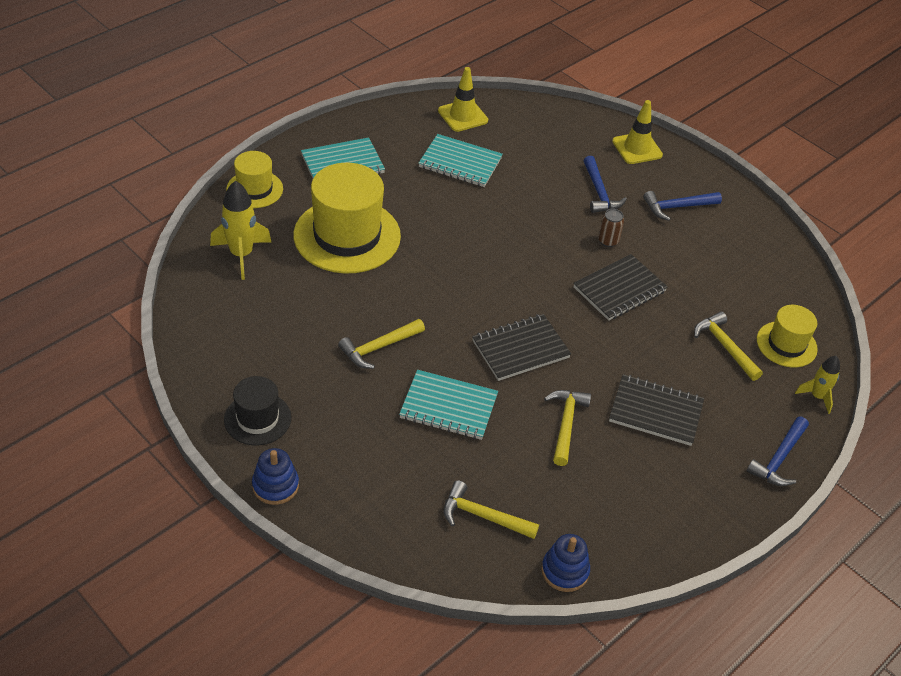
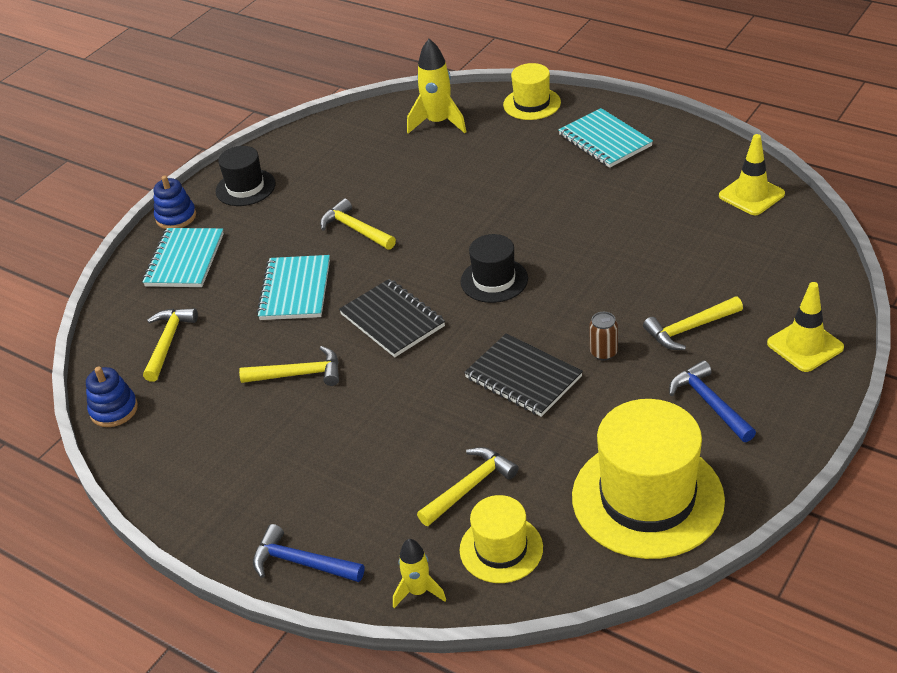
camera: 85 degrees right, 5 degrees down
(347, 236) = (499, 171): yellow hat -> yellow hat (647, 498)
(460, 163) = (664, 213): turquoise notebook -> turquoise notebook (185, 260)
(497, 276) = (494, 280): none -> black hat
(599, 192) = (689, 329): blue hammer -> yellow hammer
(655, 412) = (339, 441): black notebook -> none

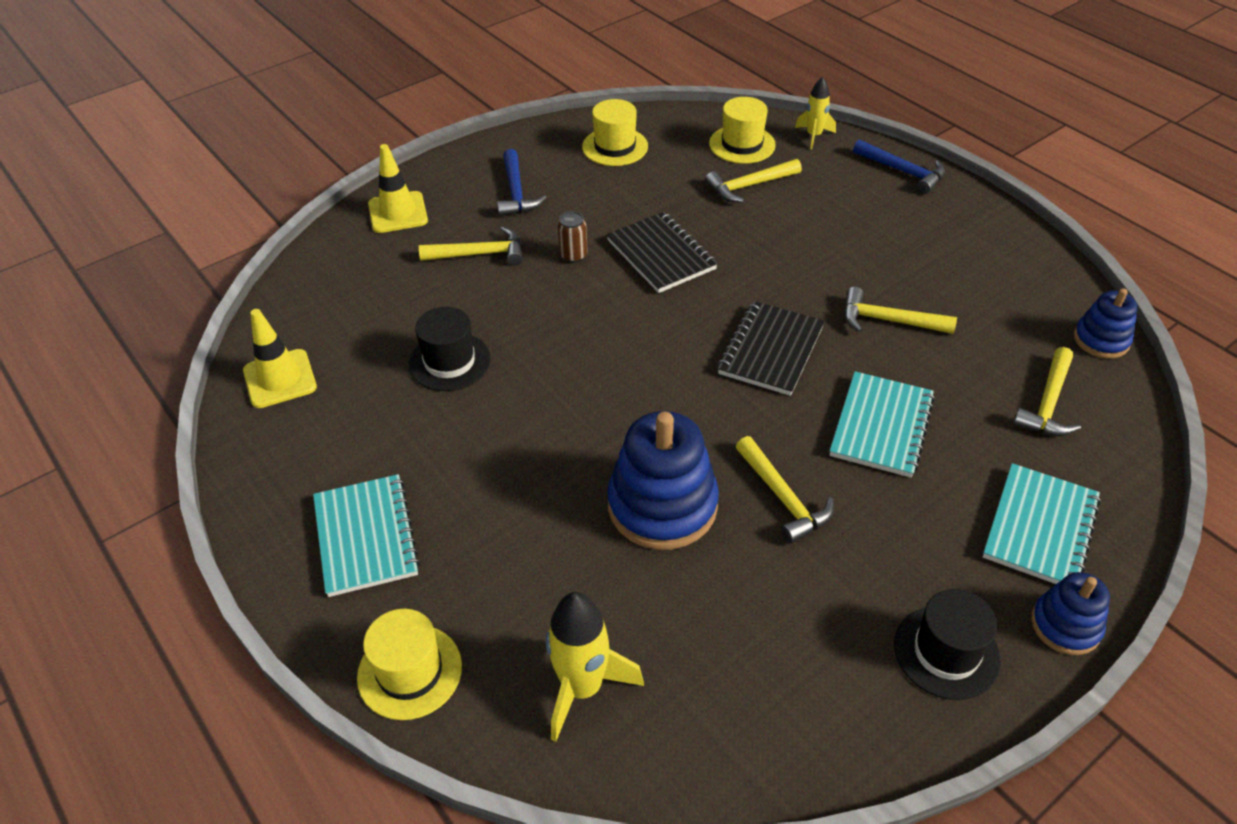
camera: 165 degrees left, 5 degrees up
(392, 320) = (771, 350): black notebook -> black notebook turned 45 degrees clockwise
(432, 204) = (662, 505): none -> blue stacking toy
(494, 280) = (637, 364): black hat -> black hat (449, 361)
(647, 498) = (615, 147): yellow hat -> yellow hat, size x0.54

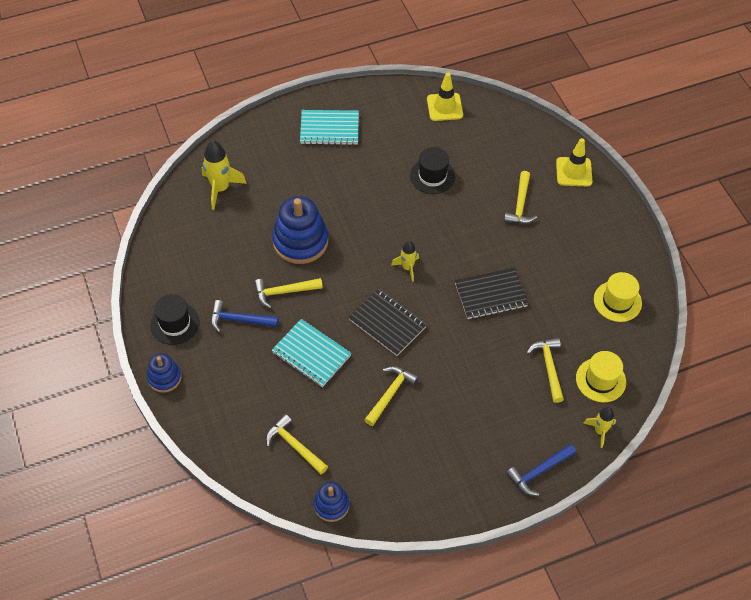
camera: 105 degrees right, 10 degrees up
(410, 671) = (254, 135): yellow hat -> none
(516, 192) = (578, 234): blue hammer -> blue hammer (239, 320)
(573, 255) = (504, 250): brown can -> none
(654, 351) = (407, 268): none -> yellow rocket
(1040, 528) = (218, 396): turquoise notebook -> none

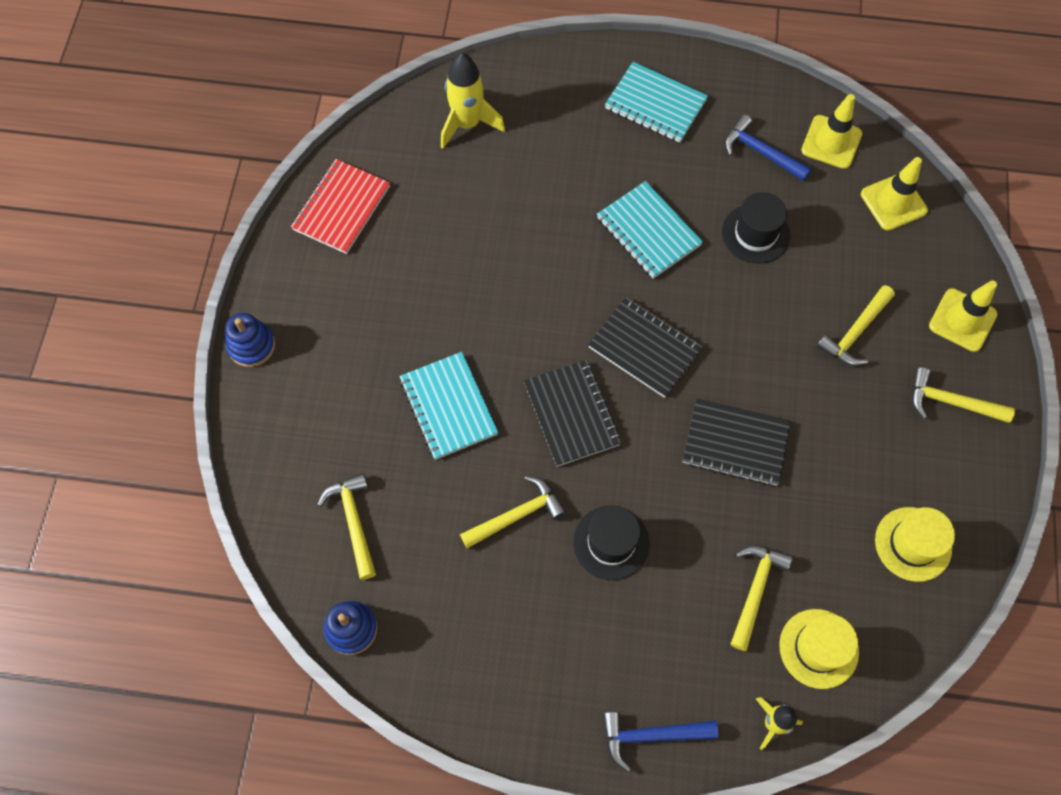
camera: 30 degrees right, 10 degrees up
(171, 272) = (341, 208): none -> red notebook
(175, 323) = (306, 279): black hat -> black hat (611, 542)
(239, 320) = (386, 314): blue hammer -> blue hammer (761, 152)
(284, 292) = (464, 303): yellow hammer -> yellow hammer (950, 402)
(300, 241) = (526, 244): blue stacking toy -> none
(369, 202) = (648, 231): none -> turquoise notebook
(407, 268) = (644, 348): yellow rocket -> black notebook
(499, 125) = (893, 202): none -> yellow traffic cone

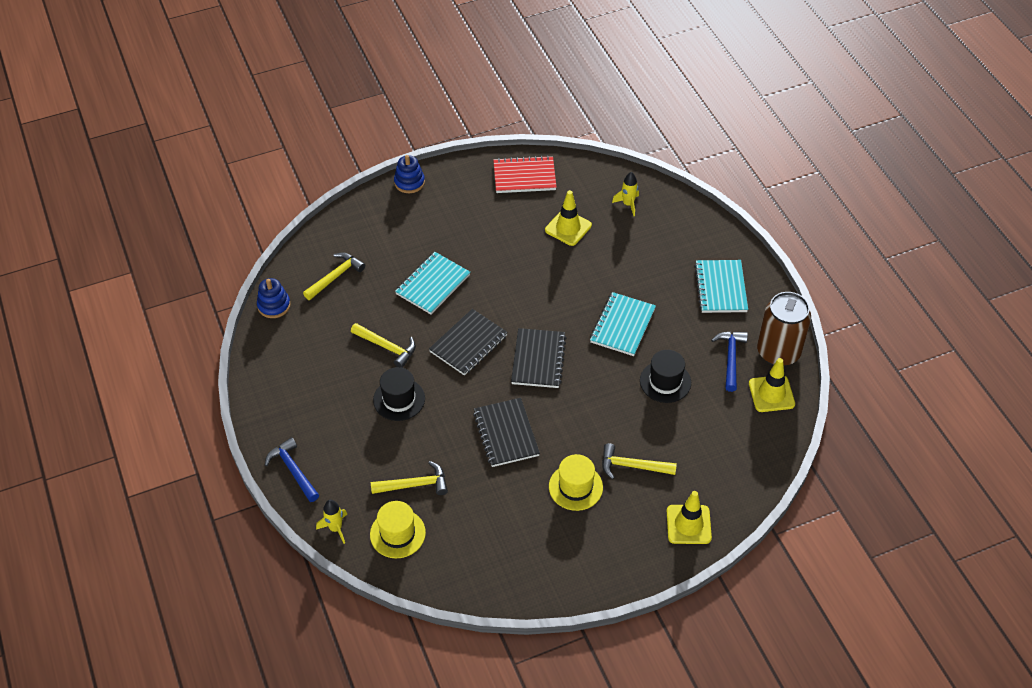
camera: 60 degrees right, 15 degrees down
(467, 124) = (628, 204): yellow rocket -> yellow rocket, size x0.61
(779, 103) = (778, 352): none -> brown can
(893, 202) = (751, 448): yellow traffic cone -> yellow traffic cone (568, 228)
(913, 544) = (501, 558): yellow hat -> yellow hat (575, 487)
(950, 402) = (619, 541): yellow hammer -> none

